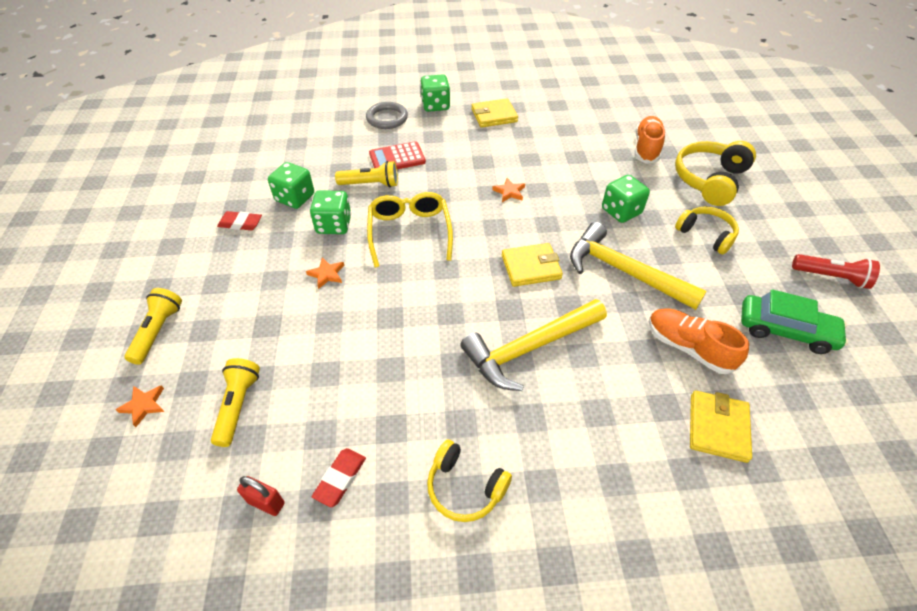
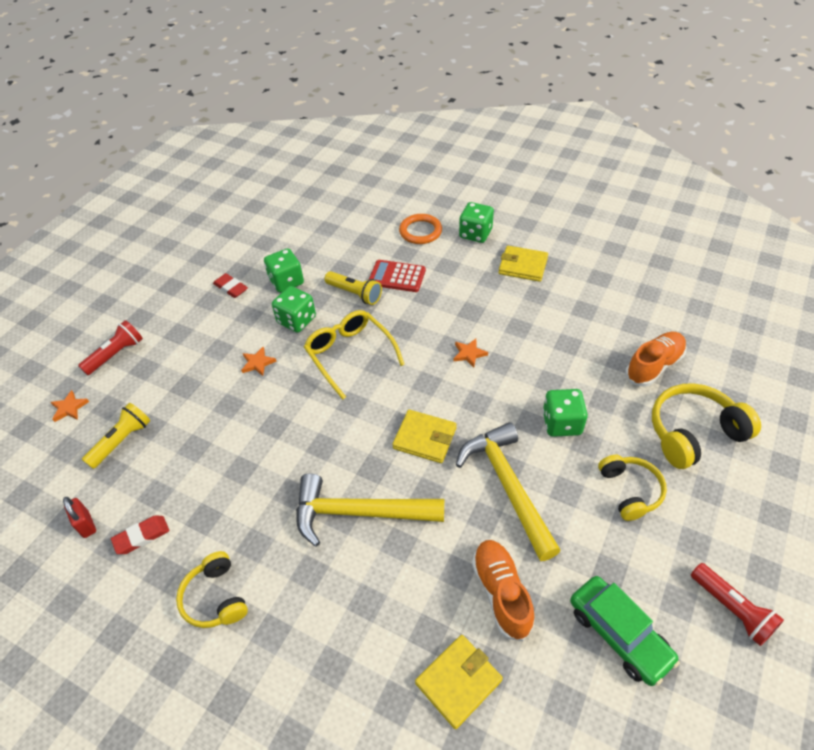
camera: 35 degrees right, 0 degrees up
(158, 331) = (116, 354): yellow flashlight -> red flashlight
(387, 118) = (420, 231): grey ring -> orange ring
(409, 232) = (350, 355): yellow glasses -> yellow glasses turned 60 degrees counterclockwise

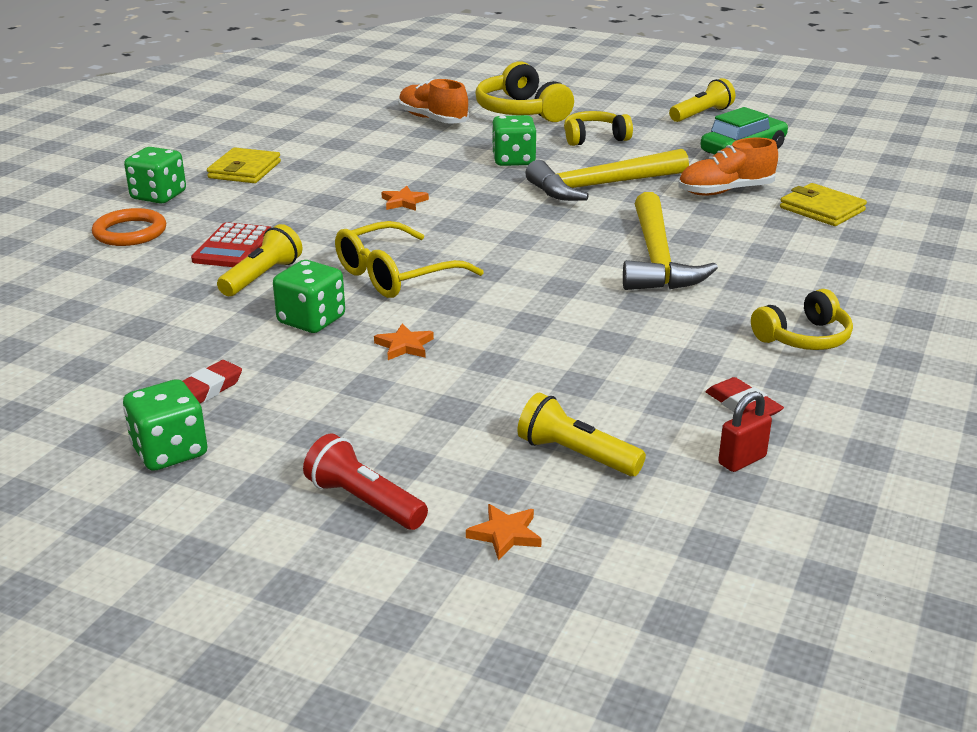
camera: 95 degrees left, 20 degrees down
(286, 281) = (209, 336): green dice -> green dice (170, 451)
(425, 438) = (542, 225): yellow wallet -> none
(732, 609) = (701, 114): red flashlight -> yellow flashlight

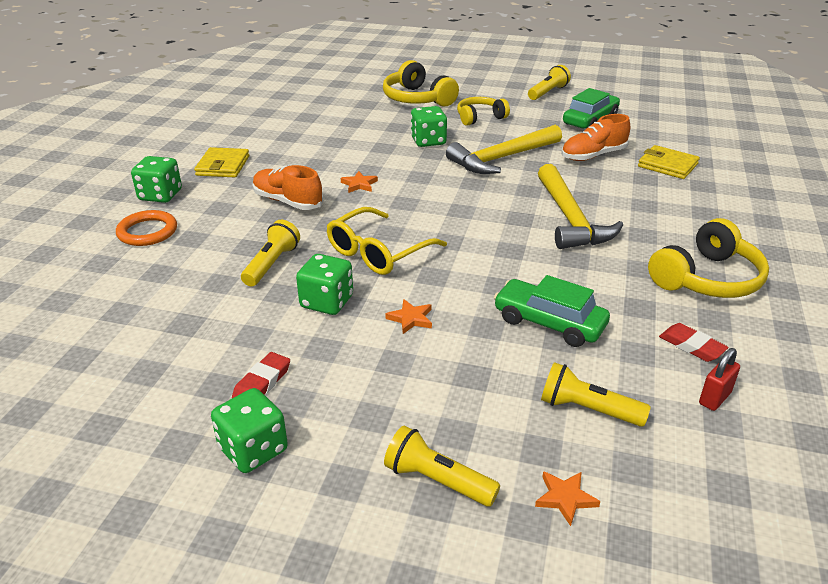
camera: 10 degrees left, 5 degrees up
(233, 247) = (238, 238): red calculator -> none
(364, 502) = (437, 480): red flashlight -> yellow flashlight
(432, 119) = (353, 110): orange shoe -> orange shoe (287, 201)
(573, 365) = (549, 323): none -> green car
(804, 338) = (707, 279): yellow headphones -> yellow headphones, size x1.53

